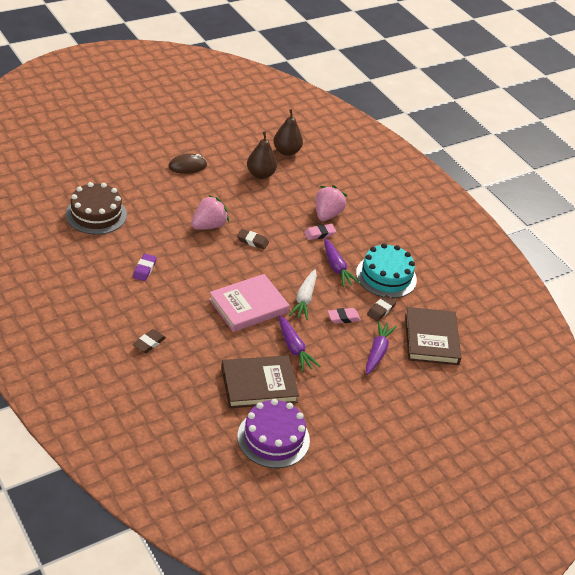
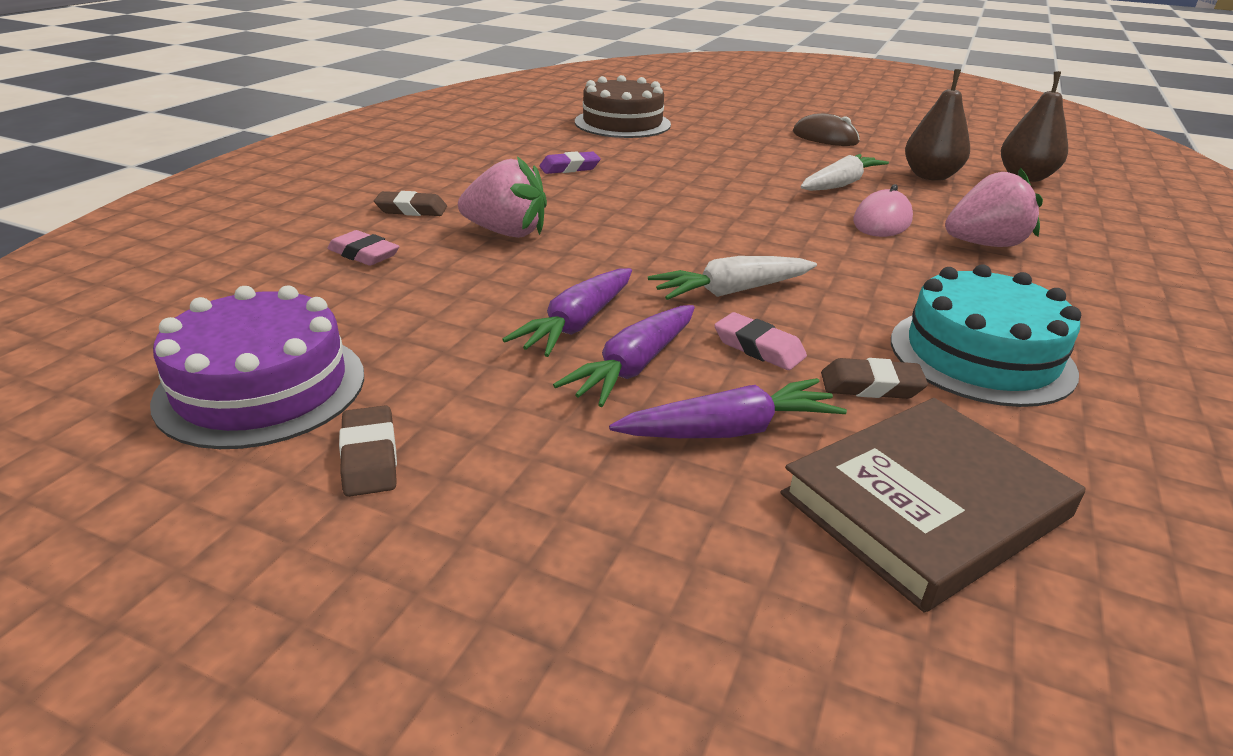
camera: 60 degrees right, 10 degrees down
(209, 225) = (742, 177): pink strawberry -> pink strawberry (506, 232)
(244, 205) = (840, 184): none -> white carrot
(248, 306) = (621, 251): pink book -> none
(252, 241) = (778, 211): brown eraser -> brown eraser (369, 457)
(259, 385) = (419, 321): brown book -> none
(287, 222) = (882, 221): none -> pink mouse
(319, 234) = (923, 253): pink eraser -> pink eraser (364, 254)
(336, 268) = (879, 295): purple carrot -> purple carrot (634, 367)

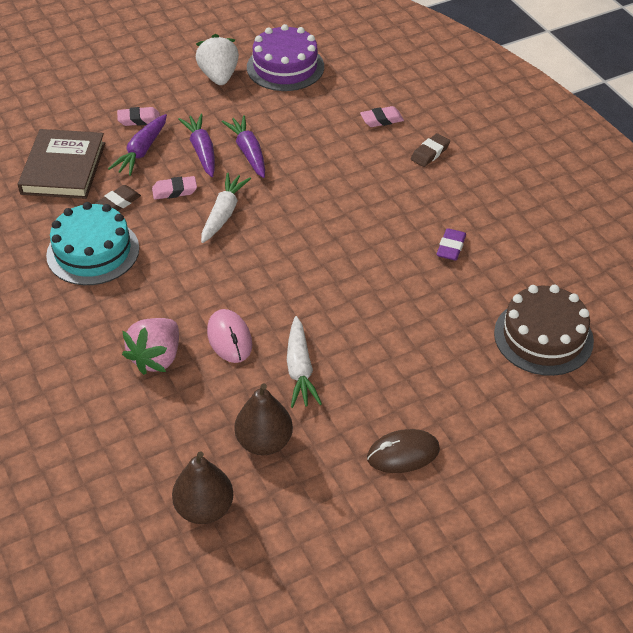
camera: 130 degrees right, 15 degrees up
(369, 457) = (219, 76): brown eraser -> white strawberry
(506, 232) = (365, 173): pink strawberry -> none
(649, 491) = (139, 119): none -> pink eraser

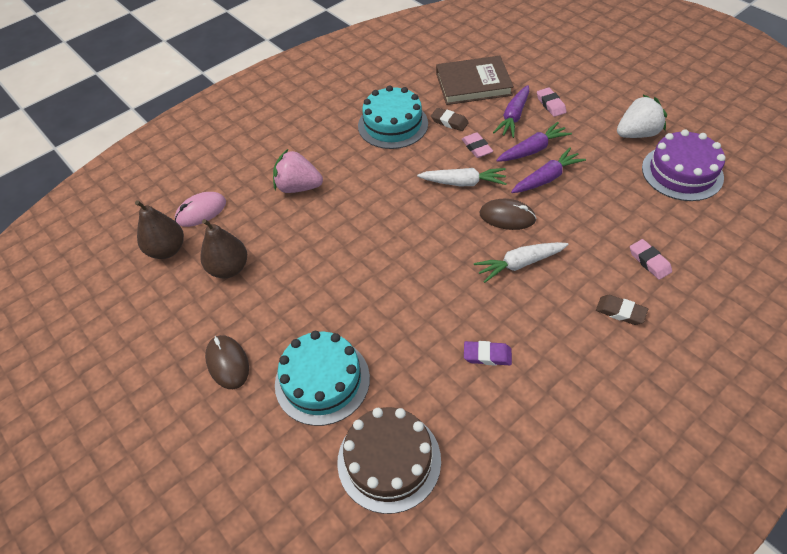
camera: 80 degrees right, 5 degrees up
(142, 151) = (513, 117): purple carrot -> purple carrot turned 75 degrees counterclockwise
(229, 338) = (327, 222): pink mouse -> pink mouse (201, 211)
(288, 193) = (507, 217): none -> brown mouse
(300, 369) = (304, 273): white carrot -> white carrot (519, 264)
(447, 373) = (322, 380): none -> turquoise cake

